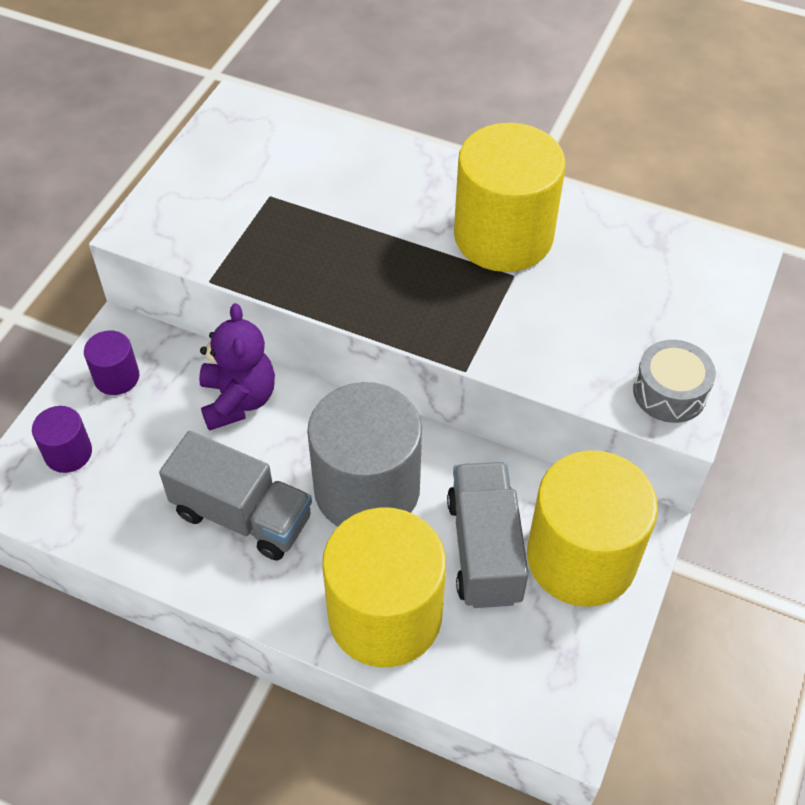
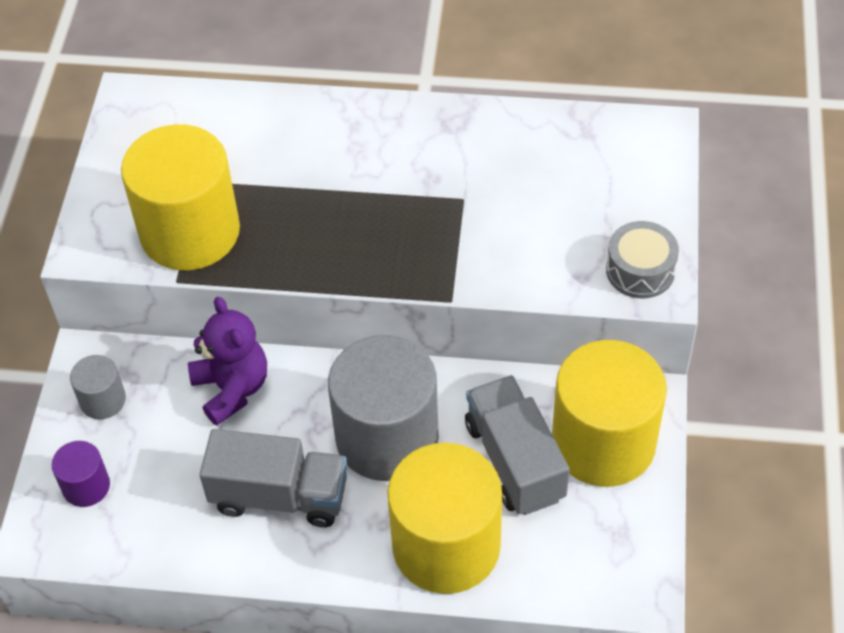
camera: 15 degrees left, 0 degrees up
(116, 377) = (103, 400): purple cylinder -> grey cylinder
(503, 236) = (440, 163): yellow cylinder -> yellow cylinder (190, 232)

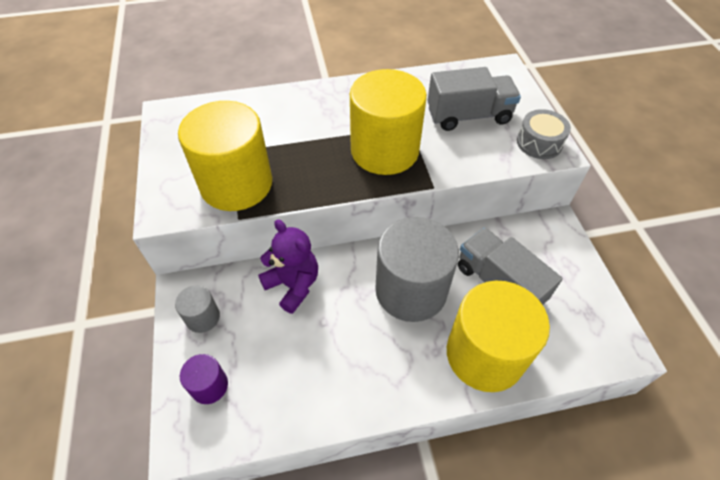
camera: 20 degrees left, 0 degrees up
(279, 496) = (355, 352): grey truck -> grey truck (468, 116)
(603, 442) = (546, 257): yellow cylinder -> yellow cylinder (384, 150)

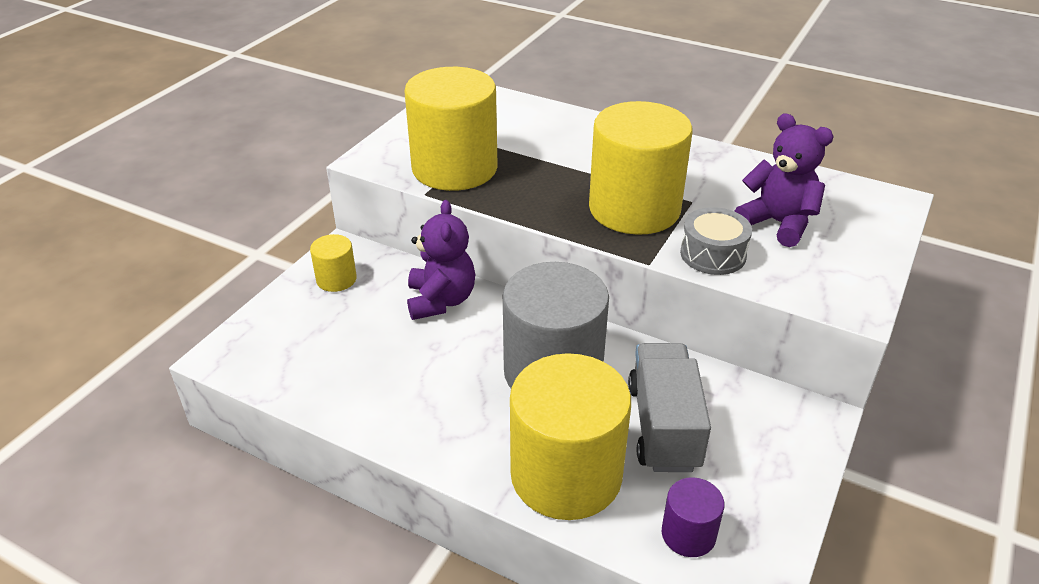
camera: 40 degrees right, 15 degrees down
(203, 317) = (336, 279): grey cylinder -> yellow cylinder
(209, 386) = (285, 331): purple cylinder -> purple cylinder (688, 534)
(468, 116) = (778, 223): grey truck -> purple teddy bear
(539, 143) = (840, 288): grey drum -> grey drum (713, 254)

